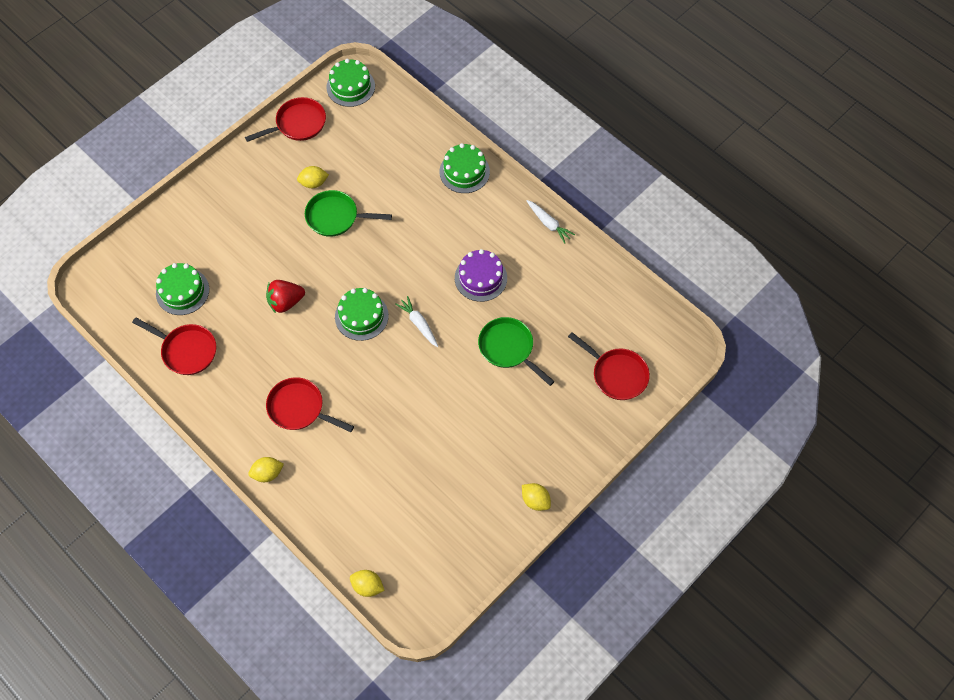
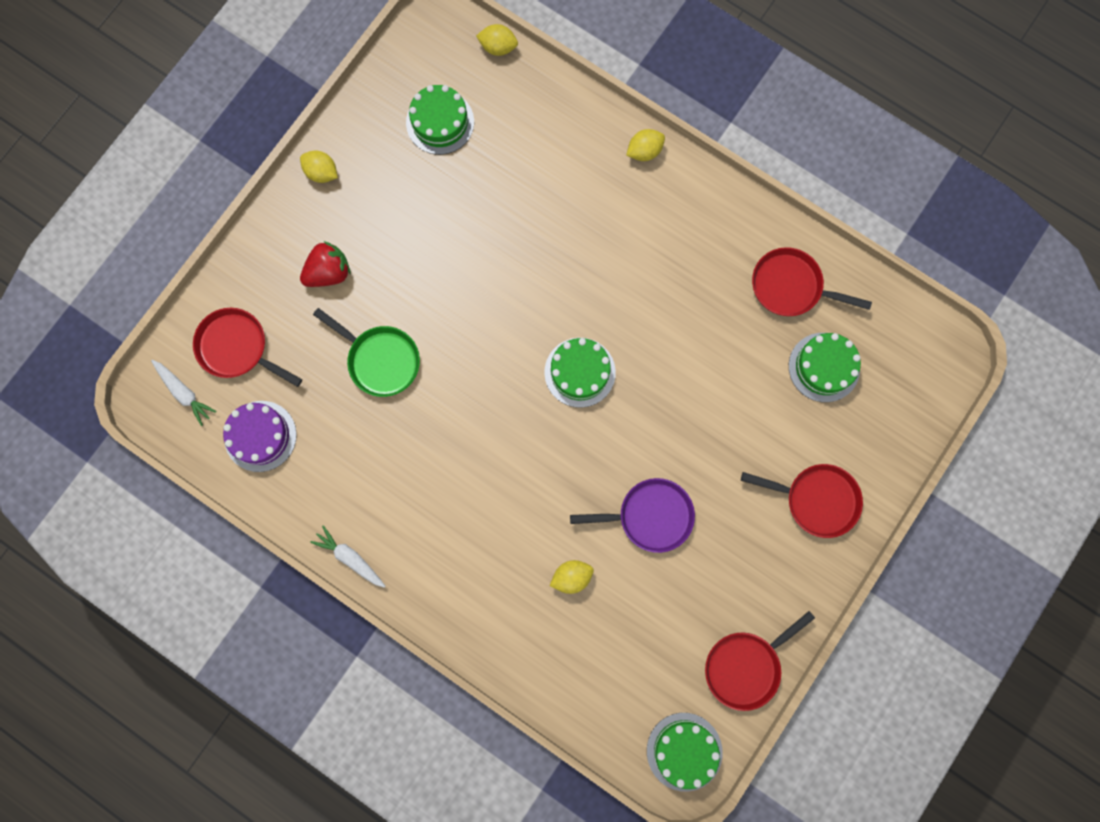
camera: 170 degrees right, 15 degrees up
(285, 302) = (684, 375): red strawberry -> red strawberry (329, 272)
(299, 408) = (628, 236): red pan -> red pan (816, 500)
(313, 183) = (695, 566): yellow lemon -> yellow lemon (571, 577)
(336, 217) = (650, 516): green pan -> purple pan
(419, 324) = (502, 374): white carrot -> white carrot (184, 393)
(464, 171) = (483, 625): green cake -> green cake (440, 122)
(480, 278) = (432, 456): purple cake -> purple cake (260, 436)

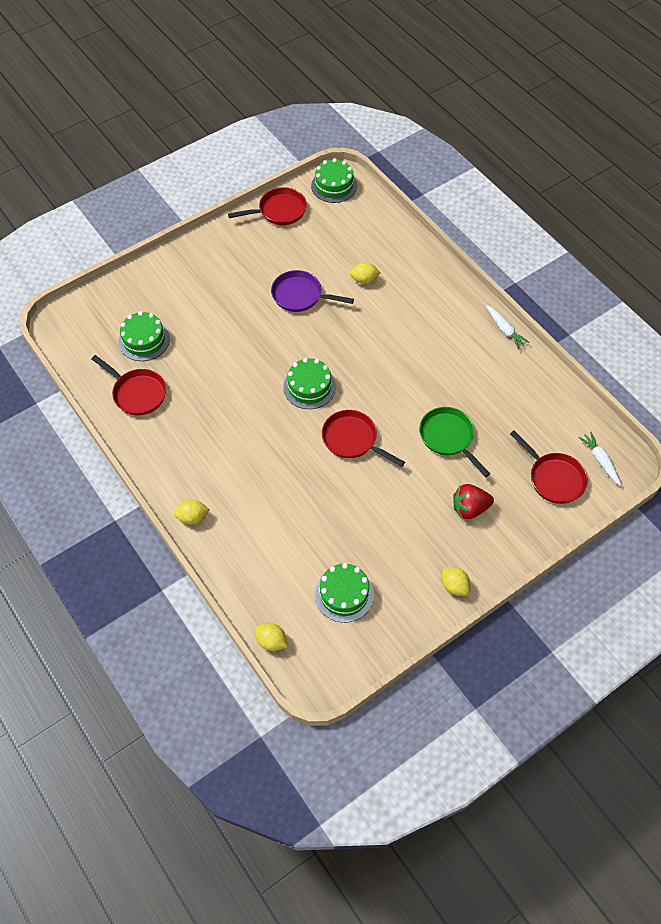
camera: 160 degrees left, 20 degrees down
(260, 436) = (549, 416): purple cake -> none
(816, 500) = (191, 273): red pan -> red pan (352, 439)

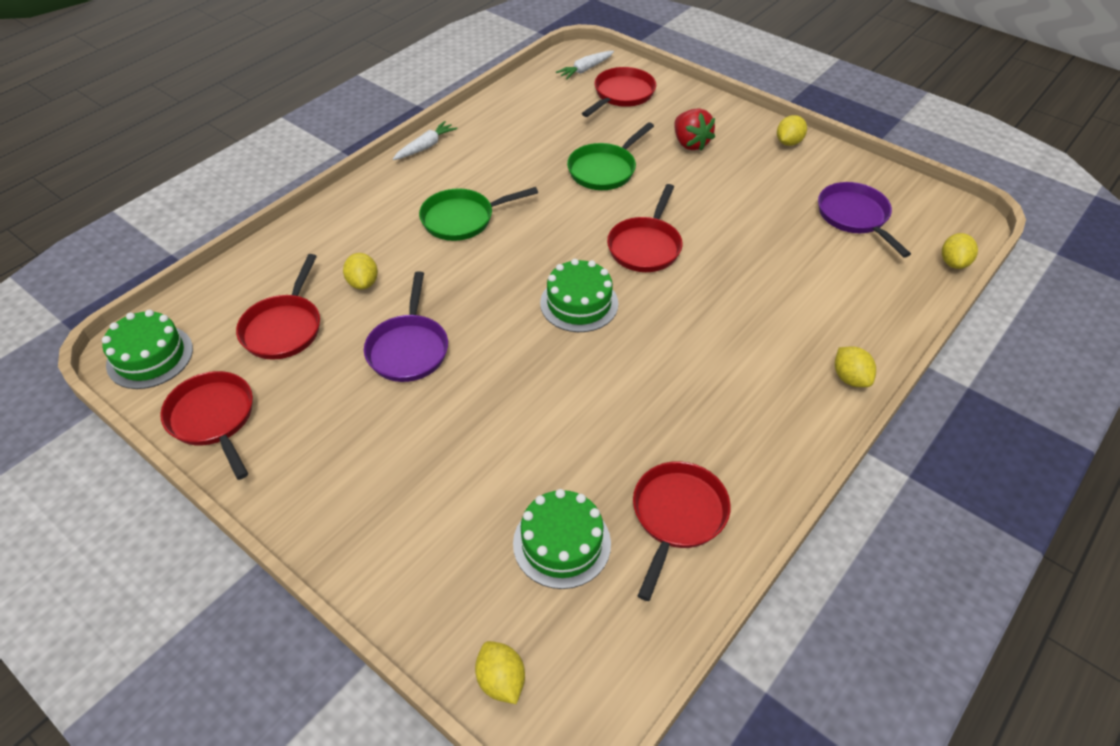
camera: 105 degrees left, 10 degrees down
(88, 304) = (501, 680): none -> yellow lemon
(337, 241) = (284, 328): none -> red pan
(344, 594) = (855, 217): green cake -> purple pan
(413, 339) = (462, 219): none -> green pan

